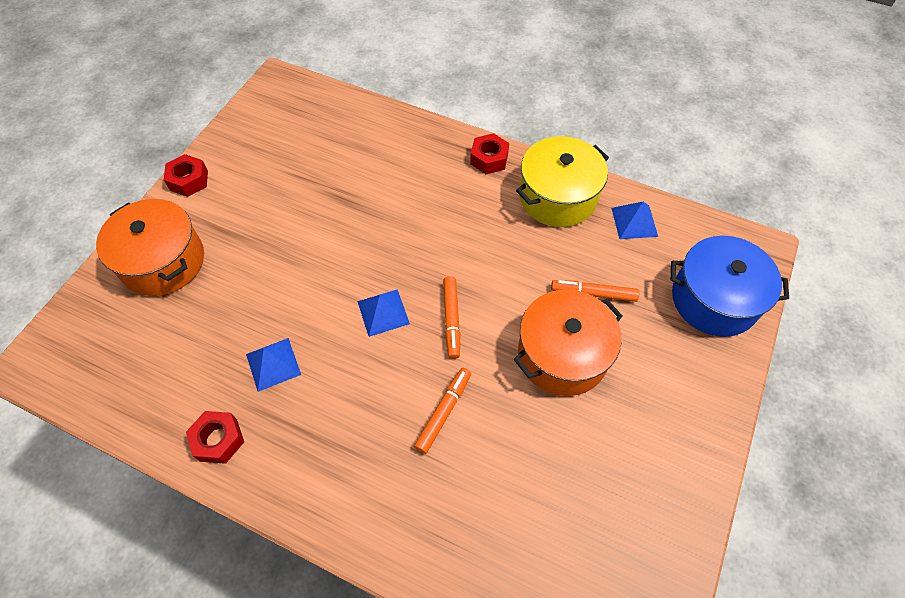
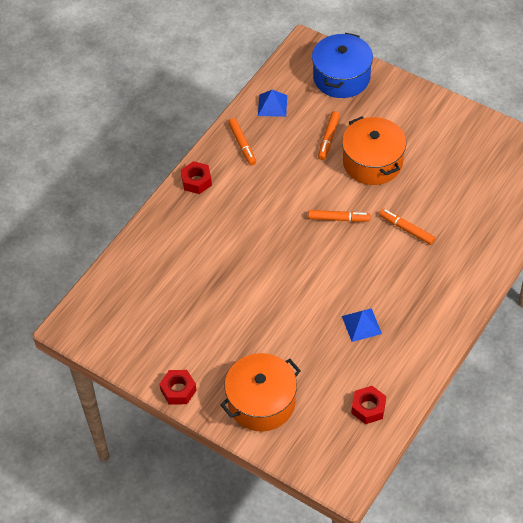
camera: 80 degrees left, 5 degrees down
(218, 440) = (415, 355): red nut -> red nut (368, 408)
(383, 312) = (327, 258): blue pyramid -> none
(557, 197) = (242, 144): yellow pot -> orange marker

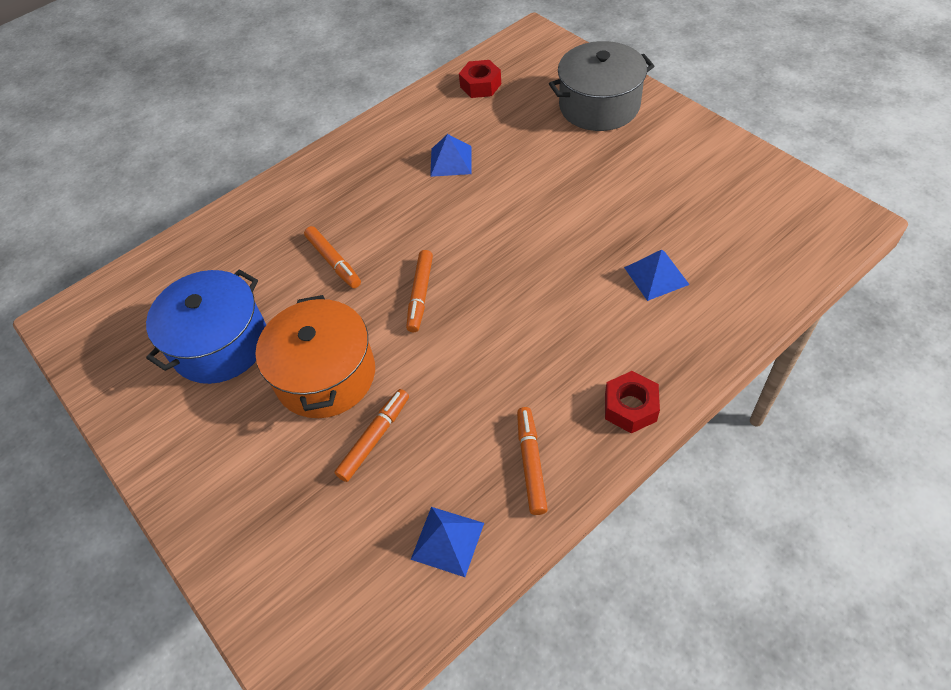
camera: 160 degrees left, 0 degrees up
(178, 390) = (699, 130): red nut -> none
(193, 261) = (656, 275): none -> blue pyramid
(261, 402) = (599, 105): orange pot -> grey pot
(339, 219) = (420, 295): orange marker -> orange marker turned 105 degrees counterclockwise
(341, 77) = (288, 574): blue pot -> blue pot (220, 343)

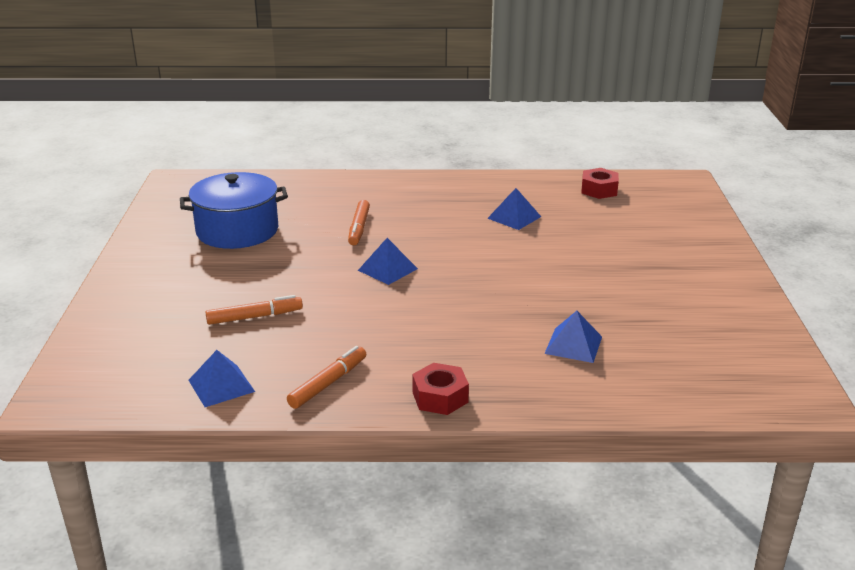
camera: 35 degrees right, 25 degrees down
(325, 375) = (272, 275): orange pot -> none
(420, 295) = (388, 269): orange marker -> blue pyramid
(599, 105) = (678, 238): grey pot -> none

